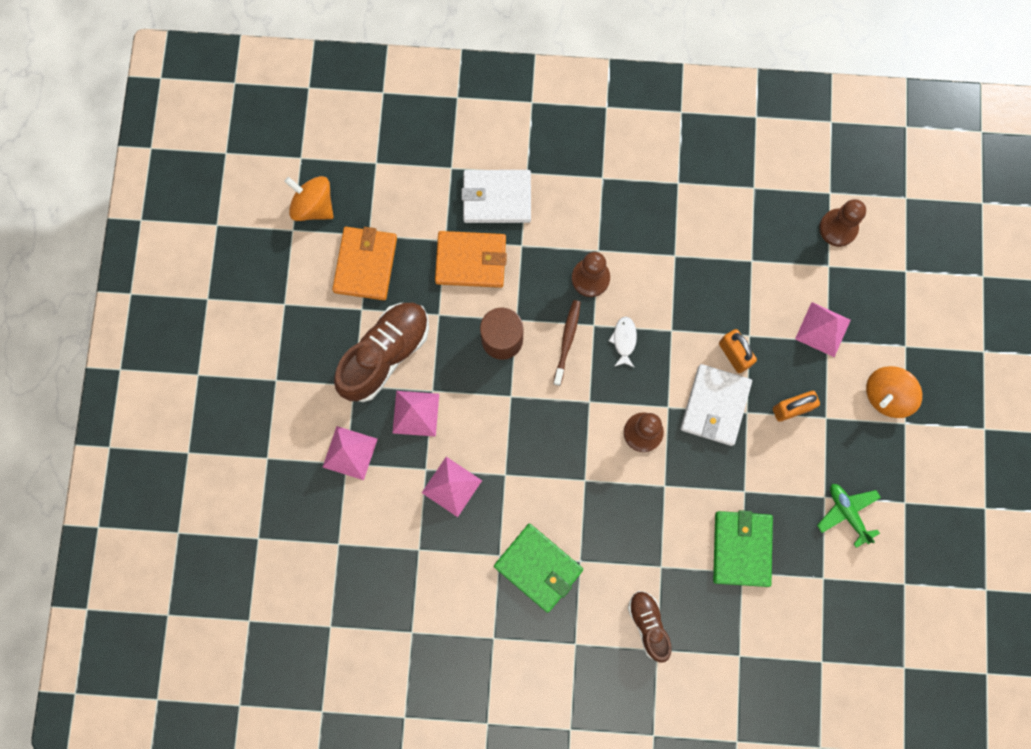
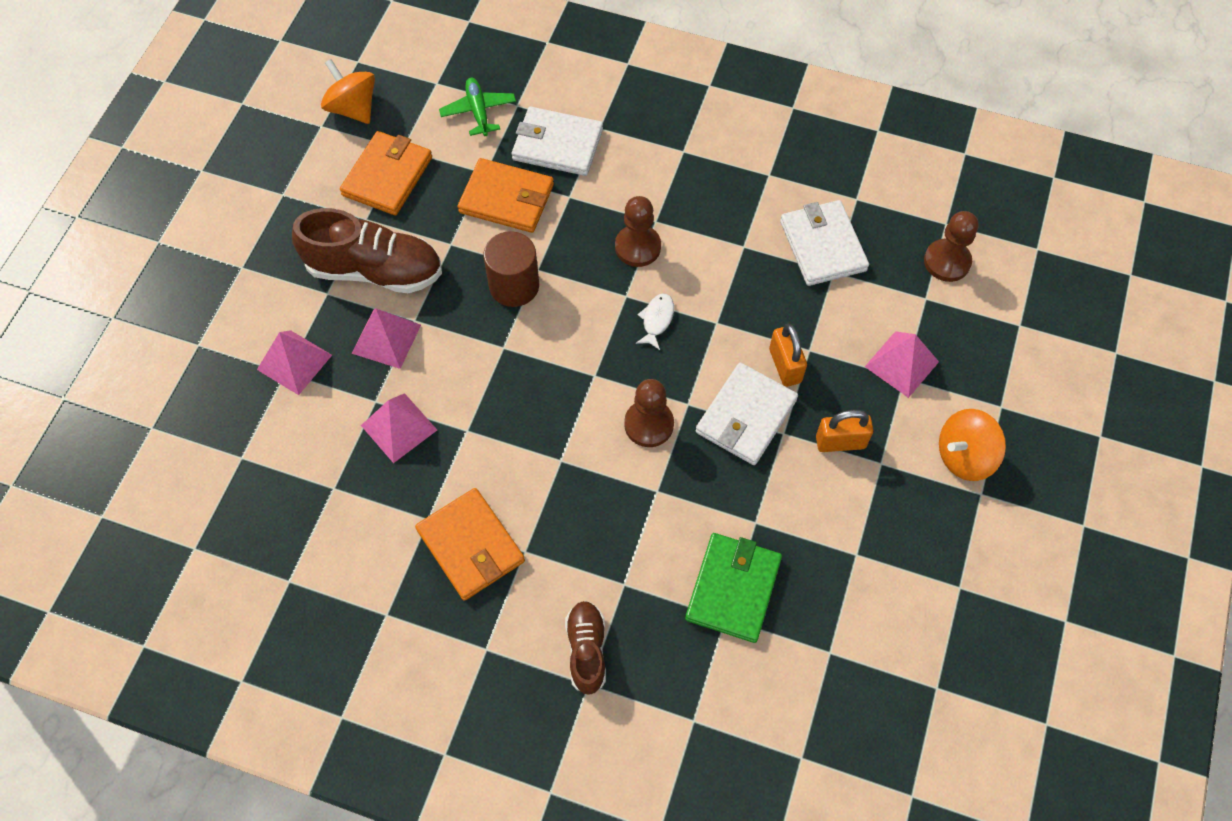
camera: 15 degrees right, 15 degrees down
(385, 355) = (375, 270): brown shoe -> brown shoe turned 45 degrees clockwise
(538, 568) = (471, 546): green wallet -> orange wallet
(567, 341) = (589, 305): brown toothbrush -> none
(737, 239) = (822, 245): none -> white wallet
(847, 513) = (881, 580): green plane -> green plane (478, 111)

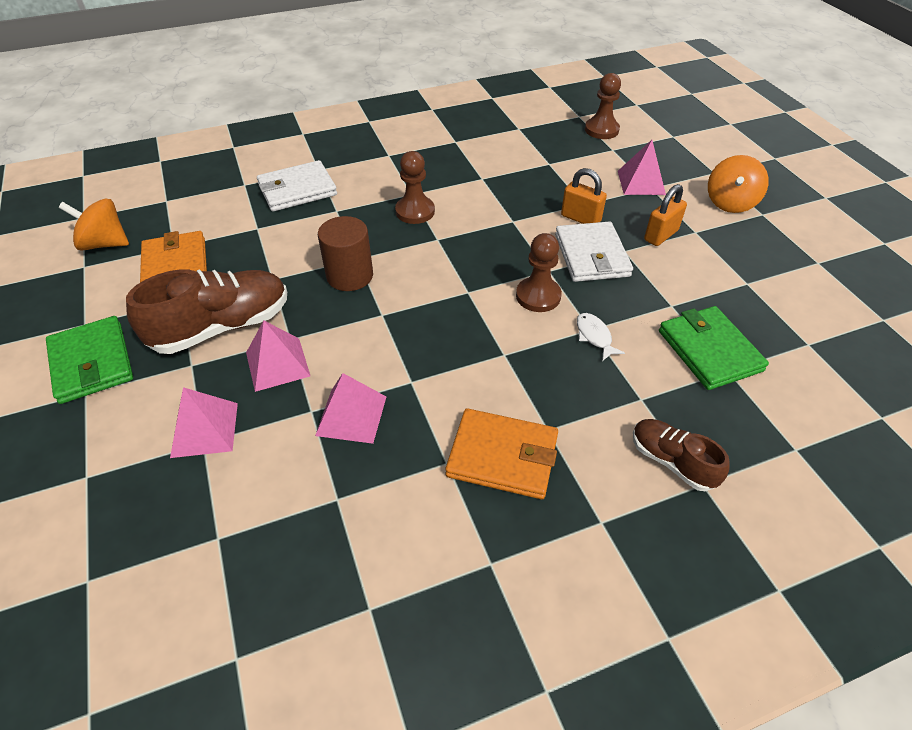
camera: 40 degrees left, 15 degrees down
(263, 240) = (92, 362): none -> green wallet
(478, 111) = (217, 200): green plane -> none
(507, 199) = (290, 233): orange wallet -> none
(657, 320) = (473, 240): white fish -> white fish (594, 336)
(822, 245) = (527, 155): white wallet -> none

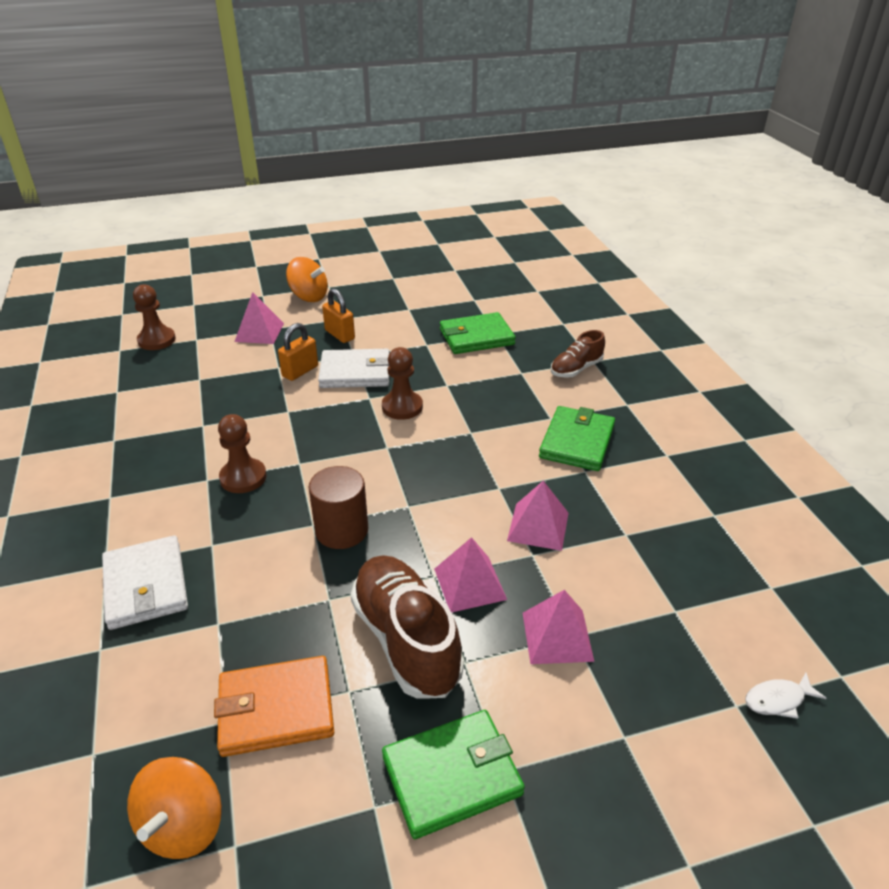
camera: 85 degrees left, 10 degrees down
(502, 456) = (577, 442): orange wallet -> green wallet
(594, 336) = (455, 384): white fish -> white fish (778, 700)

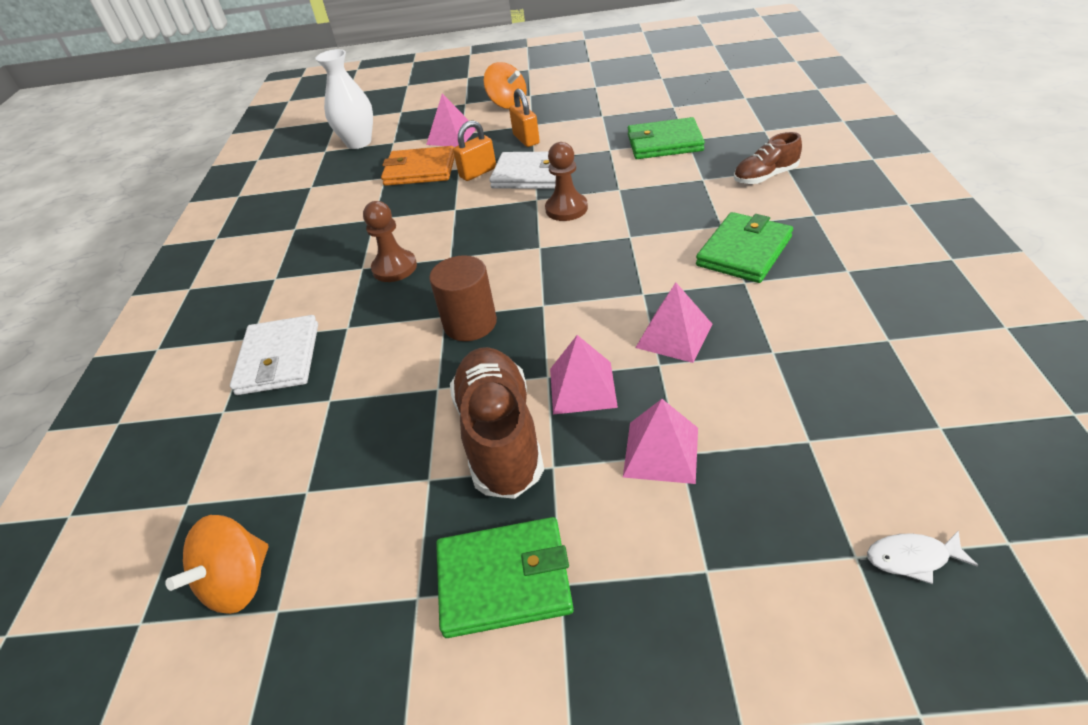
camera: 20 degrees right, 5 degrees up
(156, 340) = (359, 142): brown pawn -> white vase
(276, 709) = (355, 486): orange wallet -> orange wallet (420, 170)

